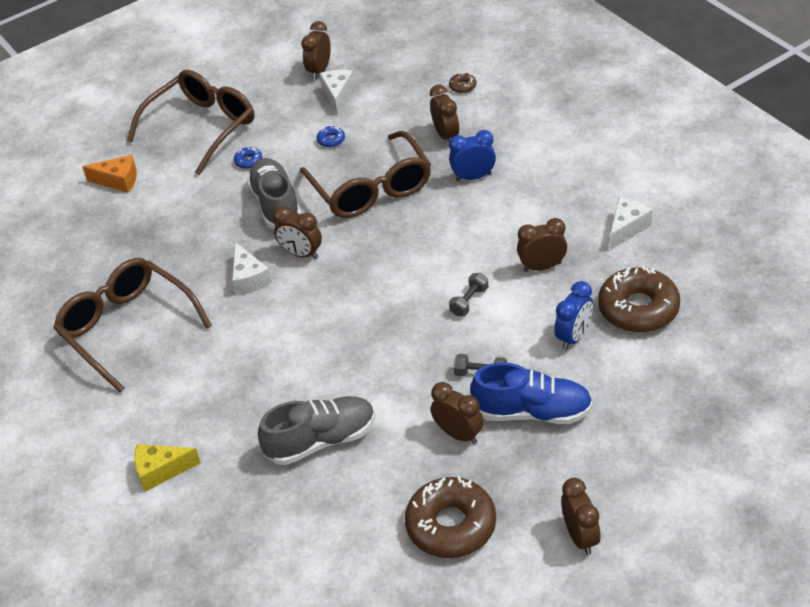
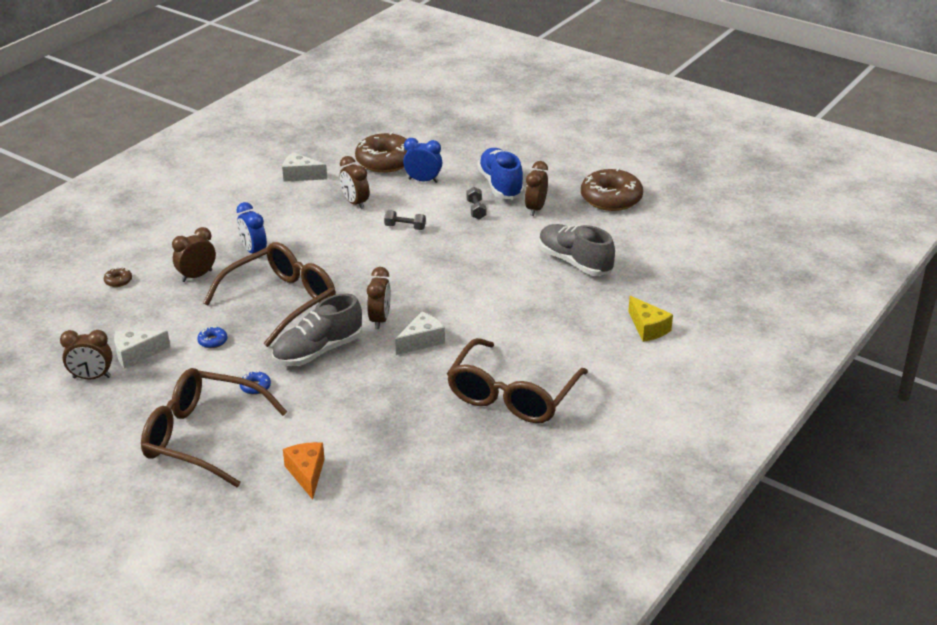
camera: 115 degrees left, 10 degrees down
(580, 537) = (589, 155): brown clock -> none

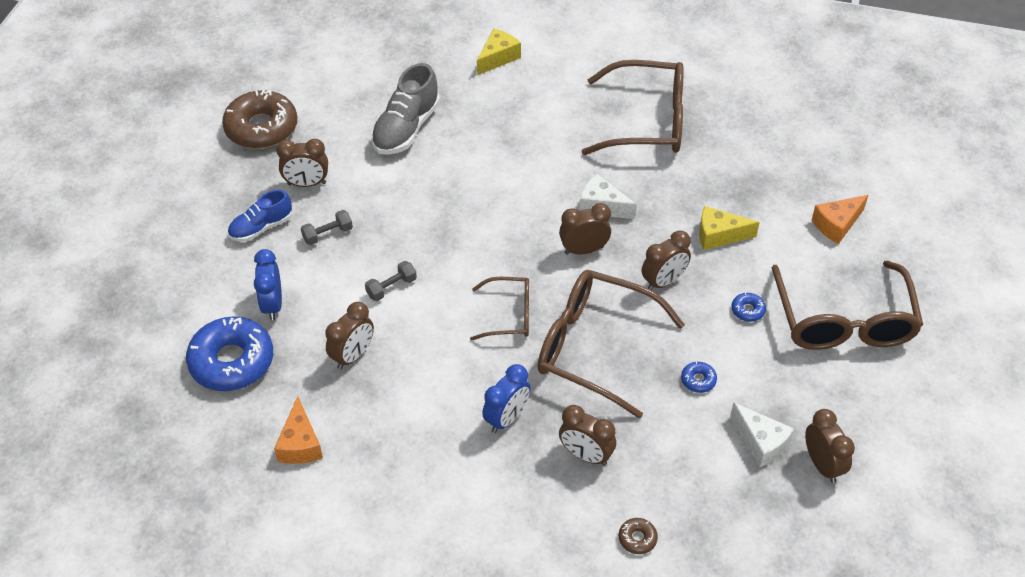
camera: 110 degrees left, 15 degrees up
(300, 175) = (300, 444): white cheese -> orange cheese
(318, 351) = (663, 281): grey shoe -> brown clock
(341, 271) = (510, 315): none -> brown glasses
(345, 396) = (719, 235): none -> yellow cheese
(385, 161) = (232, 361): brown donut -> blue donut
(405, 227) = (391, 287): grey dumbbell -> grey dumbbell turned 60 degrees clockwise
(500, 185) = (261, 227): blue shoe -> blue shoe, size x0.64

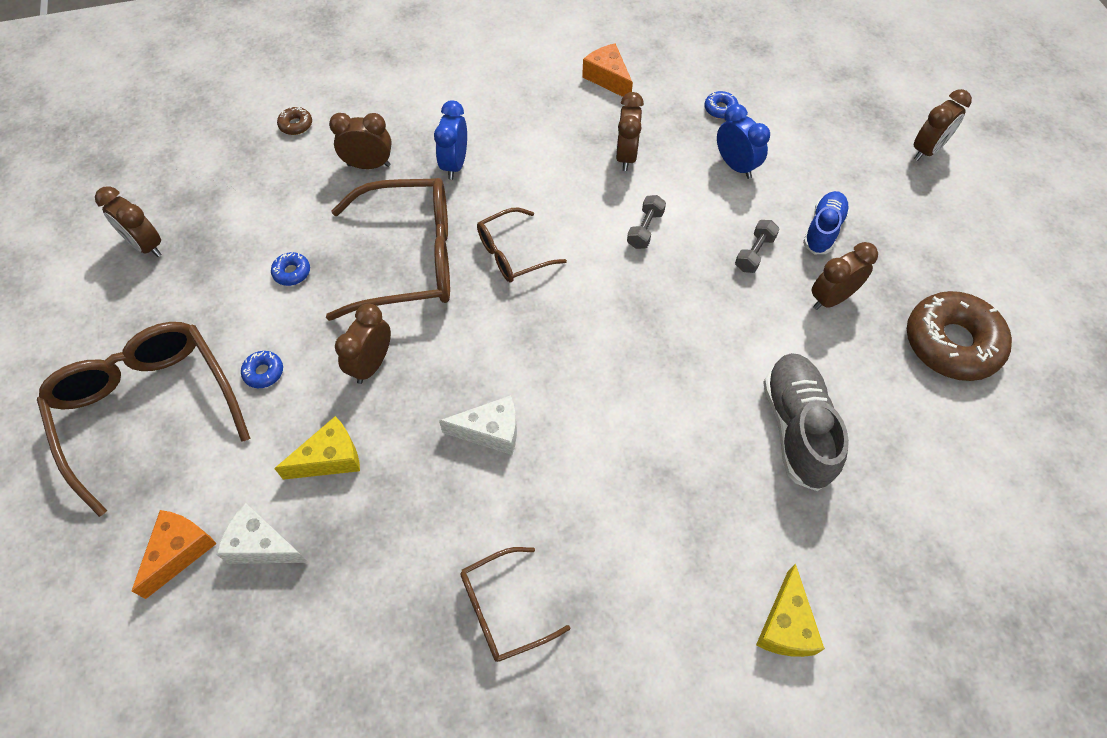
camera: 150 degrees right, 10 degrees up
(232, 361) = (720, 109): blue donut -> blue donut, size x0.41
(584, 250) = (479, 362): brown clock -> brown clock (927, 150)
(648, 122) = (502, 610): brown glasses -> brown glasses, size x0.54
(761, 442) = (211, 241): white cheese -> white cheese (262, 545)

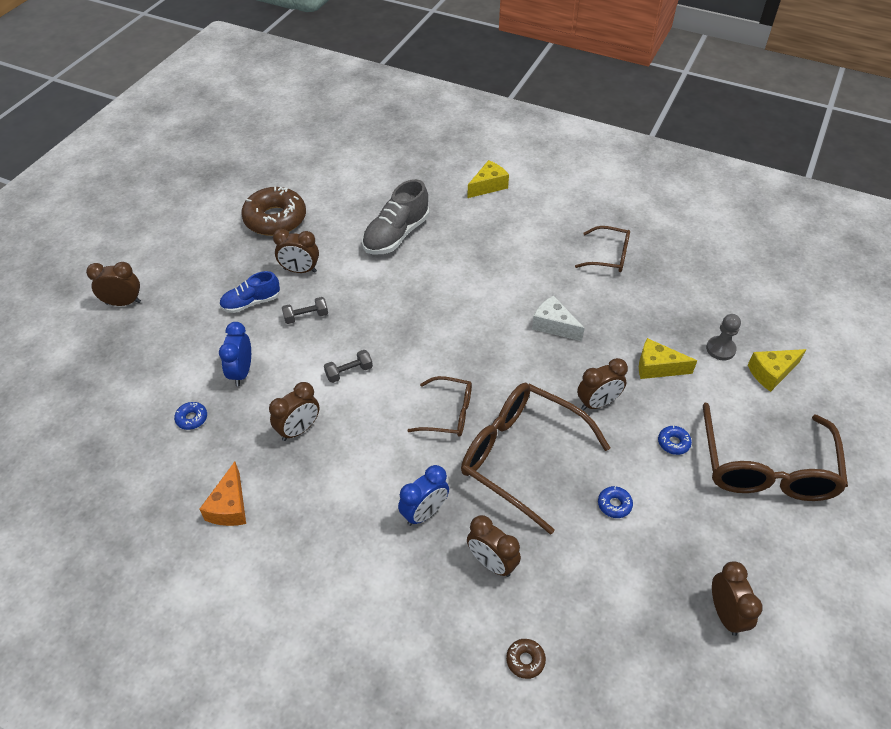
camera: 140 degrees left, 10 degrees down
(180, 551) = (771, 373): orange cheese -> yellow cheese
(262, 545) = (720, 349): white cheese -> grey pawn

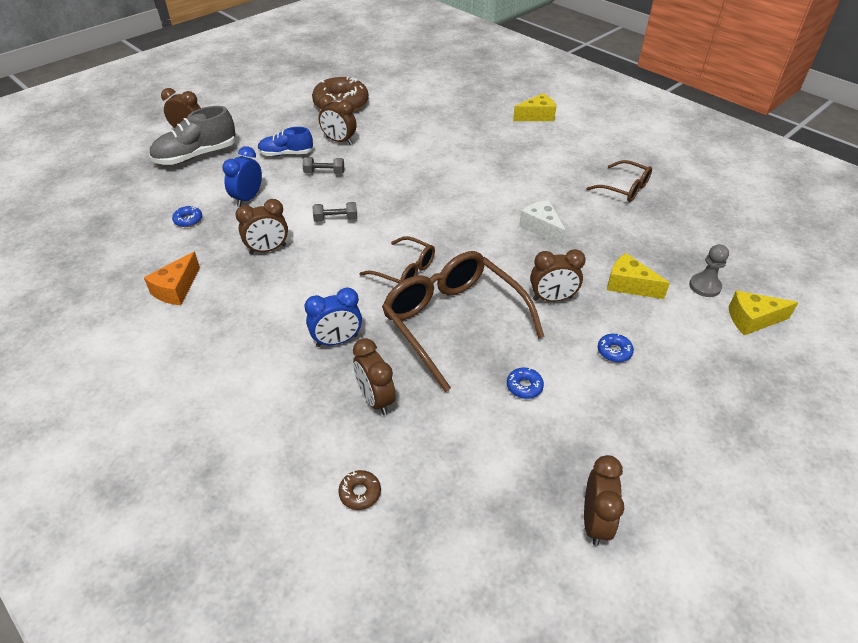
camera: 20 degrees right, 5 degrees down
(396, 235) = (435, 134): grey shoe -> grey shoe (196, 156)
(766, 468) = (707, 401): brown glasses -> none

